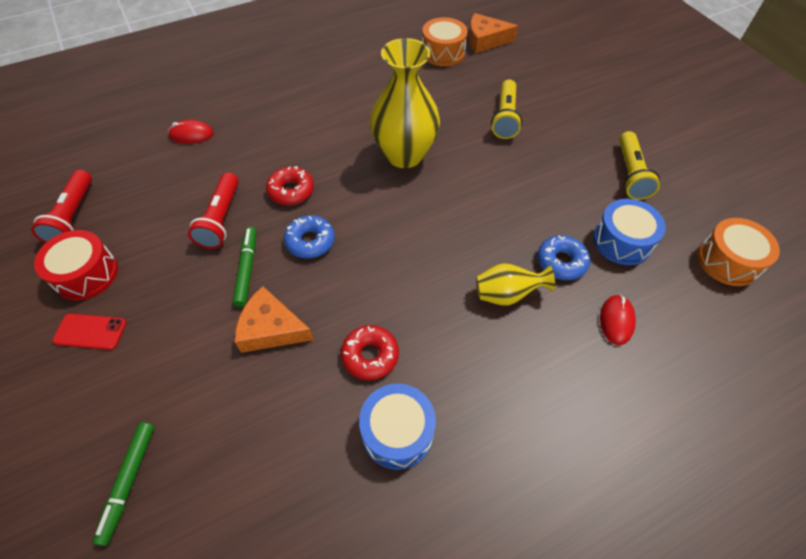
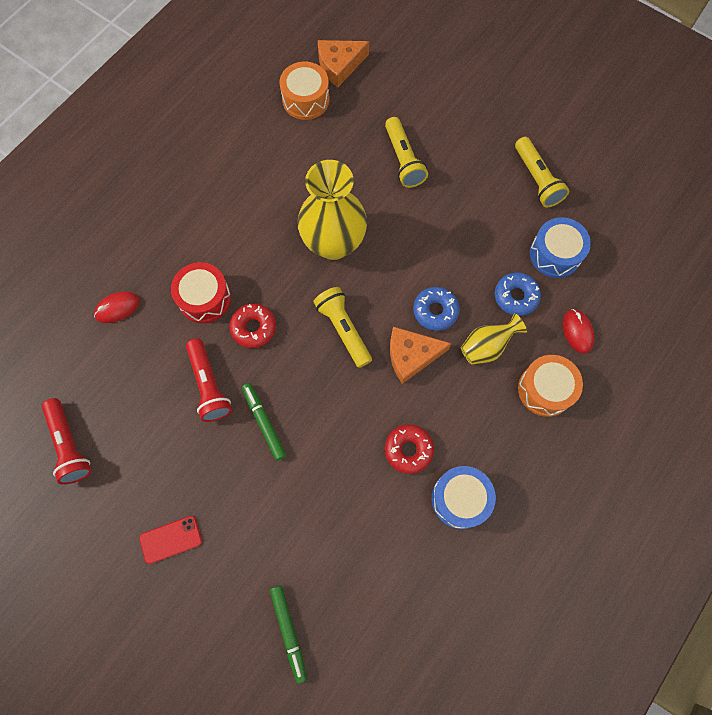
camera: 25 degrees left, 15 degrees up
(86, 274) = (127, 493): red drum -> red drum (204, 298)
(271, 328) = (318, 465): orange cheese -> orange cheese (411, 355)
(310, 241) = (301, 371): blue donut -> blue donut (435, 311)
(371, 223) = (343, 329): none -> yellow flashlight
(728, 261) = (641, 237): orange drum -> orange drum (545, 389)

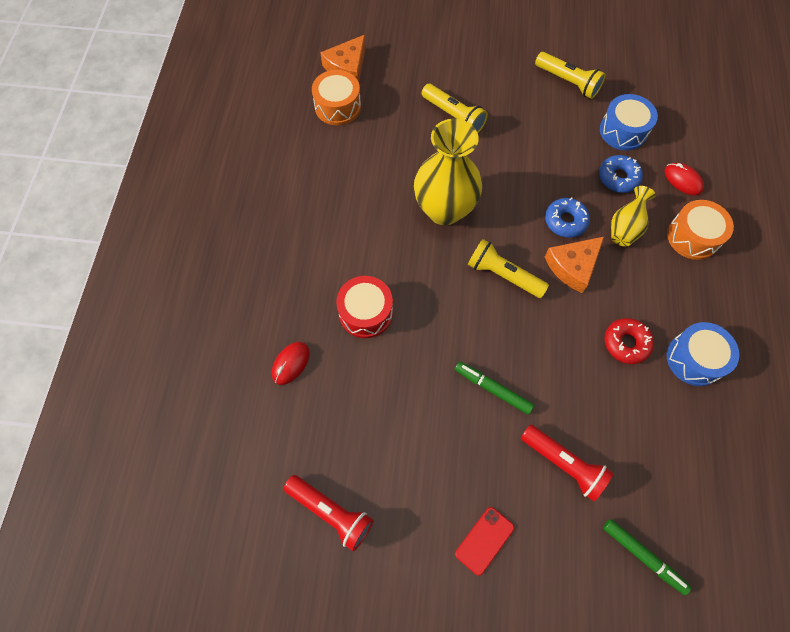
camera: 30 degrees left, 5 degrees down
(209, 385) = (422, 385): red flashlight -> red flashlight (564, 464)
(253, 328) = (426, 314): red donut -> none

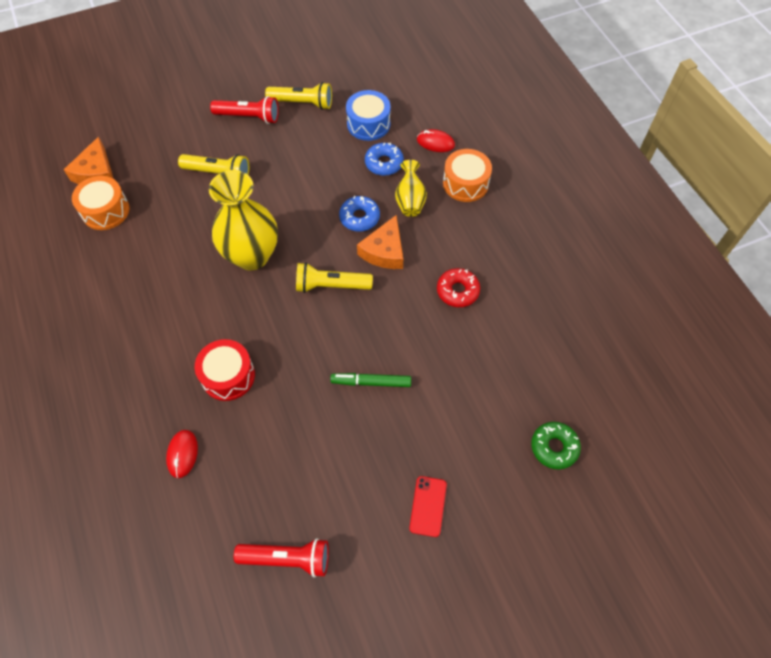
camera: 30 degrees left, 5 degrees down
(564, 464) = (458, 410): red flashlight -> red flashlight (248, 117)
(643, 556) = (554, 447): green marker -> green donut
(694, 359) = (515, 277): blue drum -> none

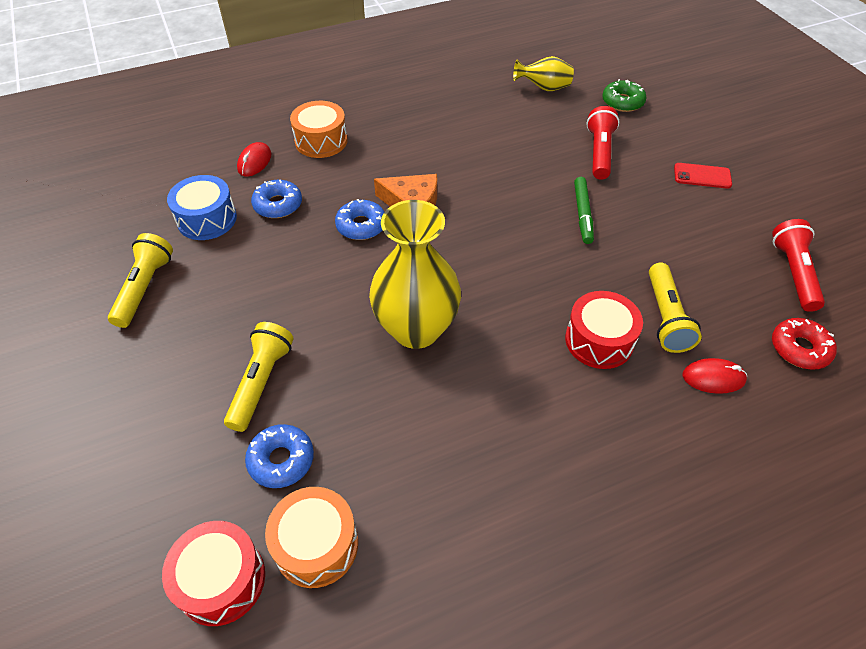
camera: 90 degrees left, 10 degrees down
(96, 172) = (221, 580): orange cheese -> red drum
(161, 189) = (281, 460): none -> blue donut
(248, 117) = (152, 352): red flashlight -> red flashlight (599, 153)
(331, 286) = (461, 249): yellow flashlight -> yellow flashlight (665, 317)
(410, 200) = (340, 183): yellow vase -> yellow vase (544, 88)
(457, 291) = (464, 151): red donut -> red donut (799, 349)

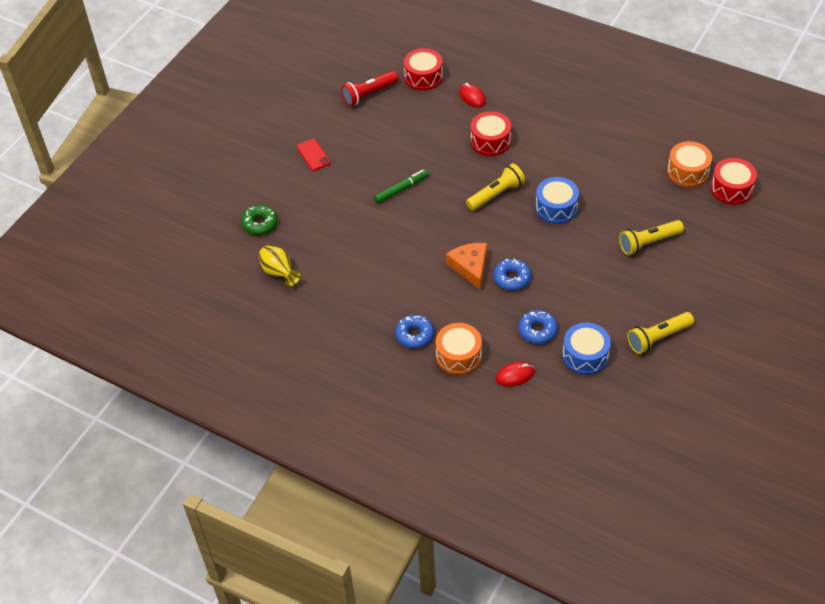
camera: 125 degrees left, 0 degrees up
(281, 460) = (672, 207): blue donut -> blue donut (414, 335)
(416, 329) = (556, 208): yellow vase -> blue drum
(599, 153) = (332, 209): red flashlight -> none
(665, 317) = (449, 125): yellow flashlight -> yellow flashlight (496, 194)
(799, 349) = (423, 77): red donut -> red drum

